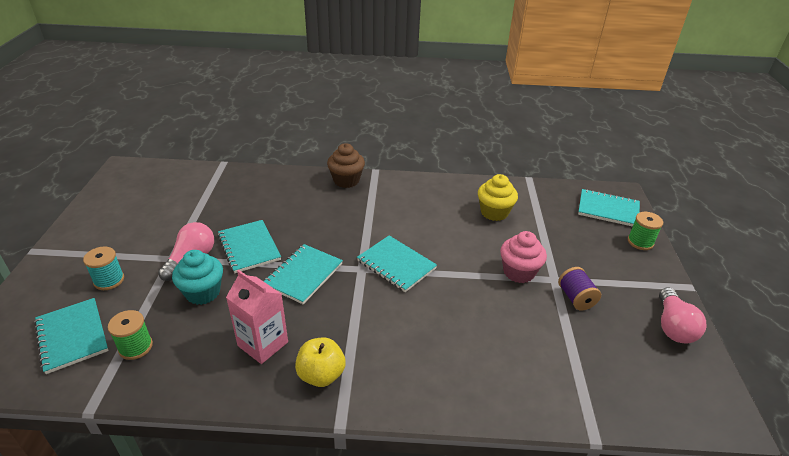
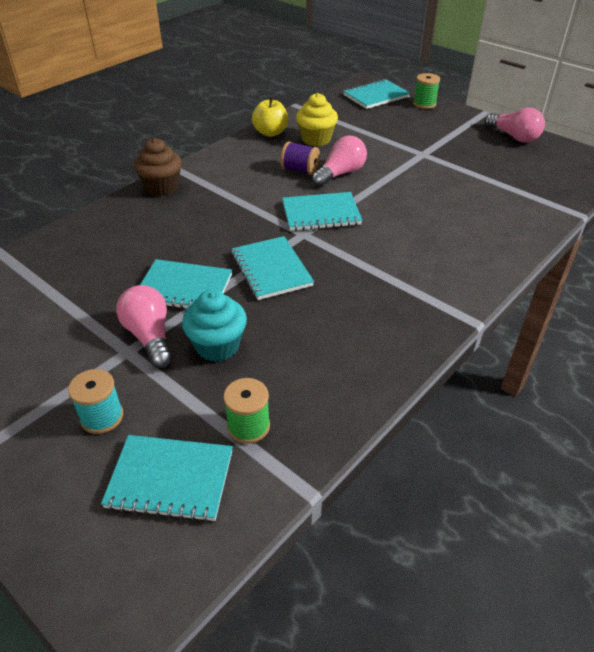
camera: 50 degrees left, 5 degrees up
(263, 344) = (339, 331): pink carton -> none
(321, 375) = (412, 310): yellow apple -> yellow apple (270, 133)
(462, 248) = (340, 174): none -> pink light bulb
(518, 272) = (398, 164): pink cupcake -> none
(575, 298) = (451, 156): purple spool -> purple spool (300, 170)

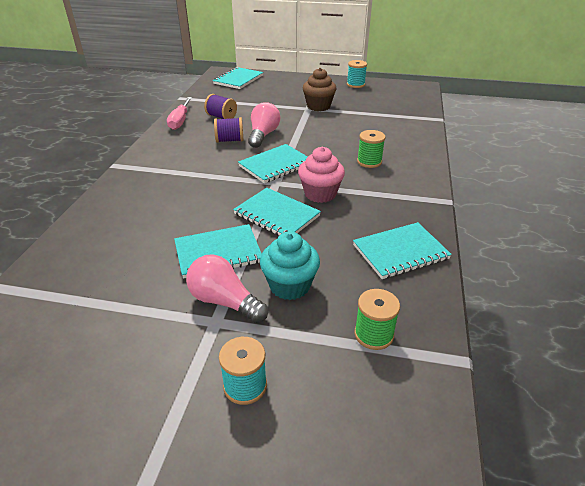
camera: 30 degrees left, 5 degrees down
(162, 187) = (122, 183): brown cupcake -> brown cupcake (318, 106)
(170, 479) = (355, 406): turquoise notebook -> turquoise notebook (400, 252)
(270, 133) = (180, 121): yellow apple -> pink screwdriver
(316, 139) = (221, 117): yellow cupcake -> purple spool
(337, 262) = (320, 194): none -> pink cupcake
(424, 104) = (278, 77): green spool -> green spool (369, 162)
(513, 137) = (355, 84): pink light bulb -> turquoise spool

